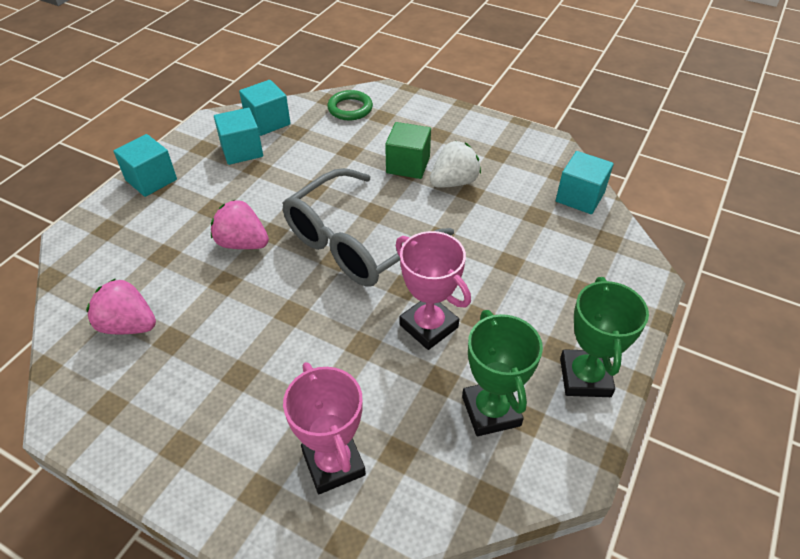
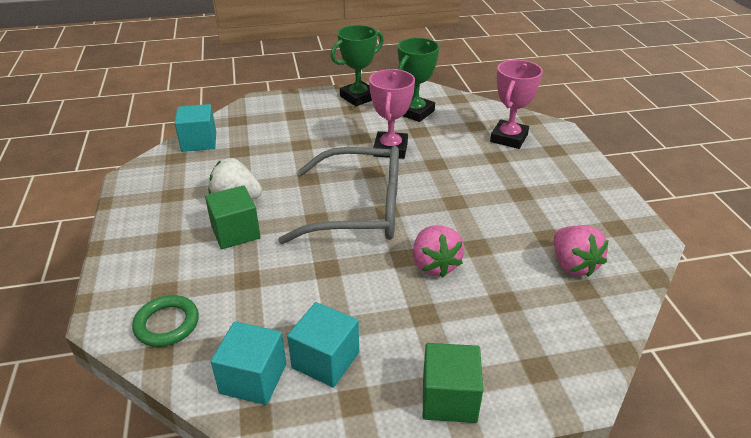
camera: 130 degrees left, 10 degrees down
(151, 180) = (449, 398): turquoise cube -> green cube

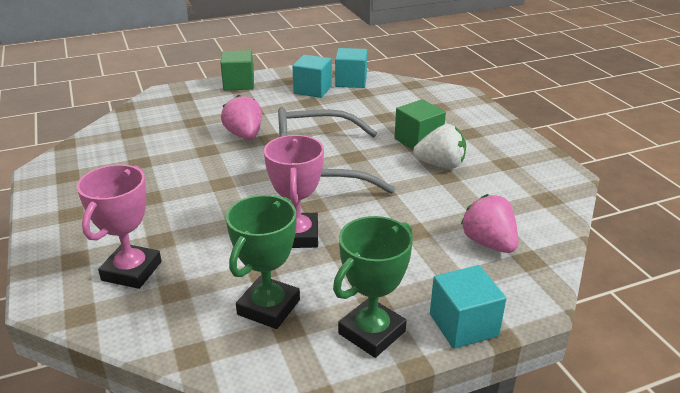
camera: 170 degrees right, 5 degrees down
(167, 324) = (420, 94): green ring -> none
(199, 142) = (543, 220): turquoise cube -> turquoise cube (463, 325)
(573, 265) = (129, 145): pink strawberry -> pink strawberry (488, 243)

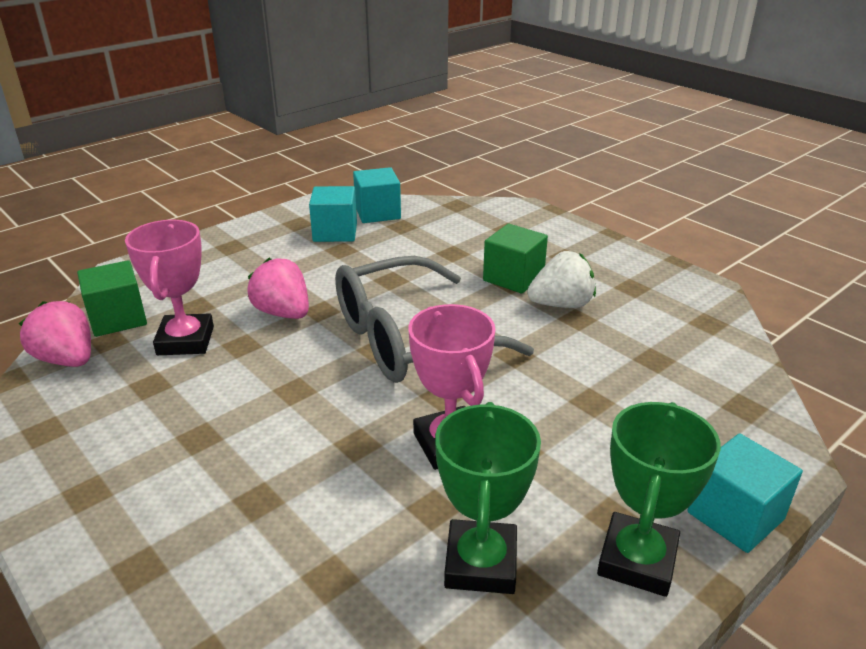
camera: 20 degrees left, 0 degrees up
(131, 271) = (244, 563): pink trophy -> pink trophy (185, 341)
(239, 84) = (228, 240): green cube -> green cube (118, 319)
(488, 243) = (686, 396): pink strawberry -> pink strawberry (67, 360)

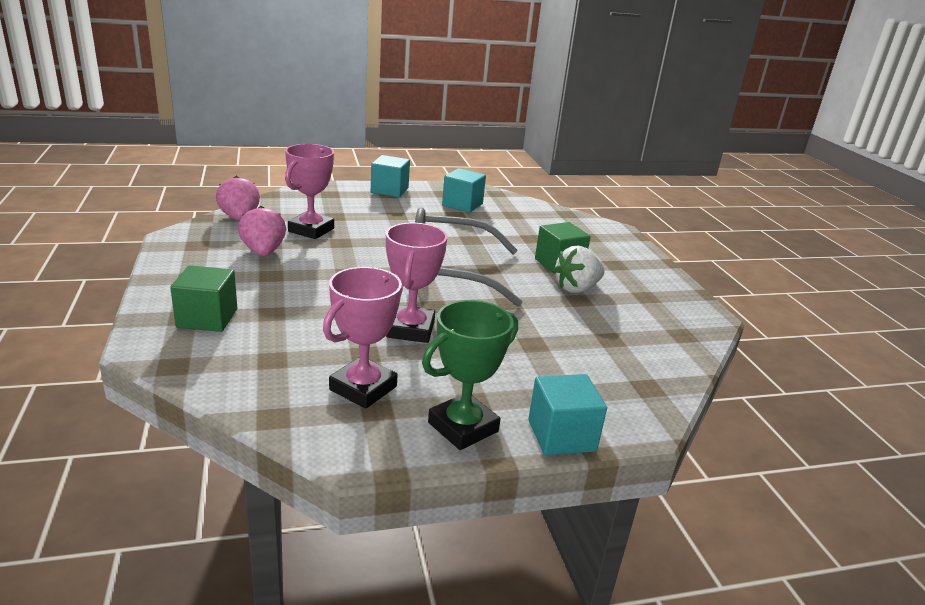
camera: 25 degrees right, 5 degrees down
(118, 319) = (285, 208): green cube -> green cube (207, 318)
(283, 313) = (382, 235): pink strawberry -> pink strawberry (263, 252)
(377, 213) = (503, 202): turquoise cube -> turquoise cube (389, 190)
(480, 563) = (363, 388): green trophy -> pink trophy
(561, 304) = (576, 288): white strawberry -> white strawberry turned 135 degrees clockwise

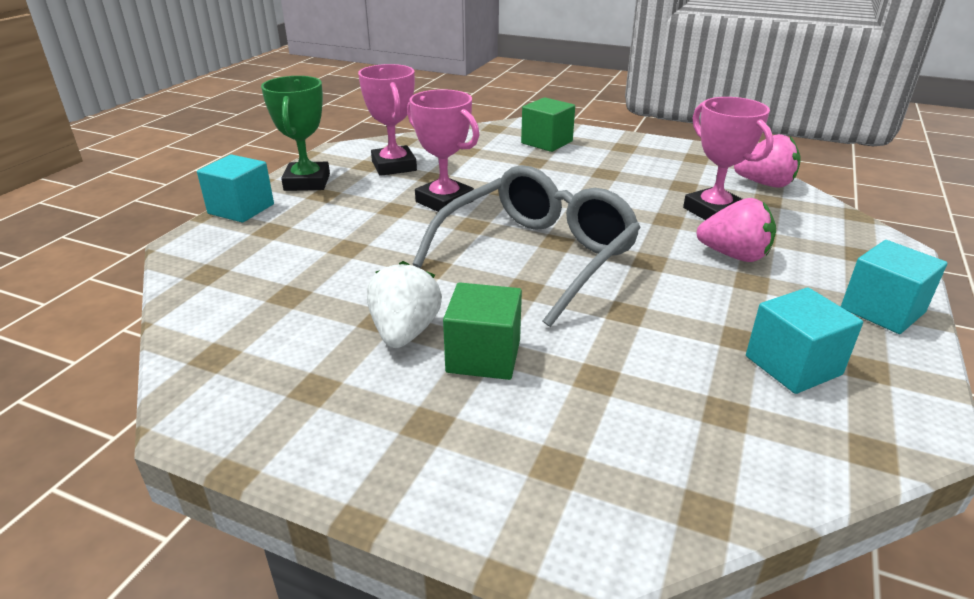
camera: 130 degrees right, 5 degrees up
(263, 252) = (661, 179): pink strawberry -> pink strawberry (734, 255)

